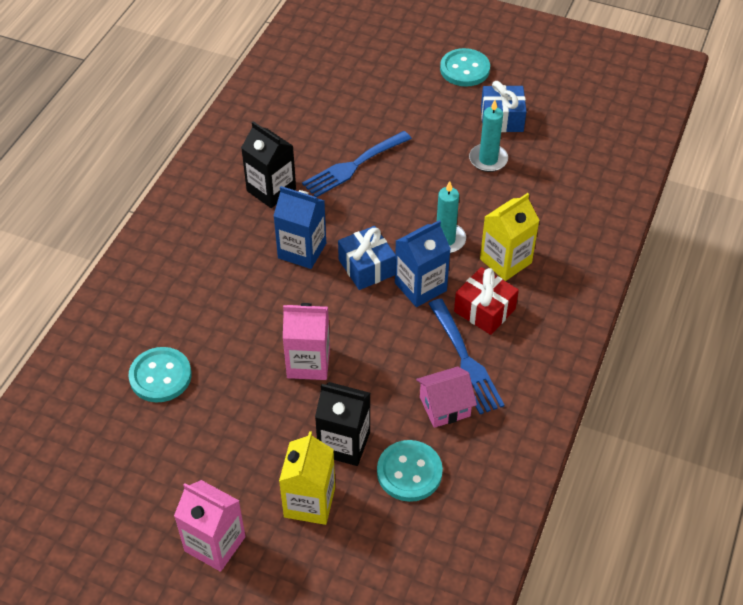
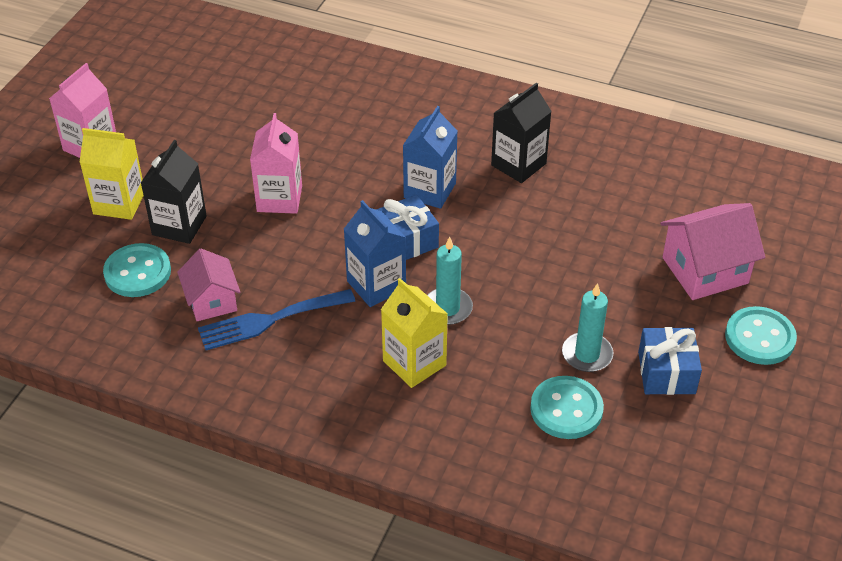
camera: 90 degrees right, 5 degrees down
(160, 376) = (274, 102): turquoise button -> turquoise button (566, 409)
(353, 166) = (562, 229): blue fork -> none
(398, 89) = (705, 270): none -> pink house
(484, 310) = (340, 340): red gift -> none

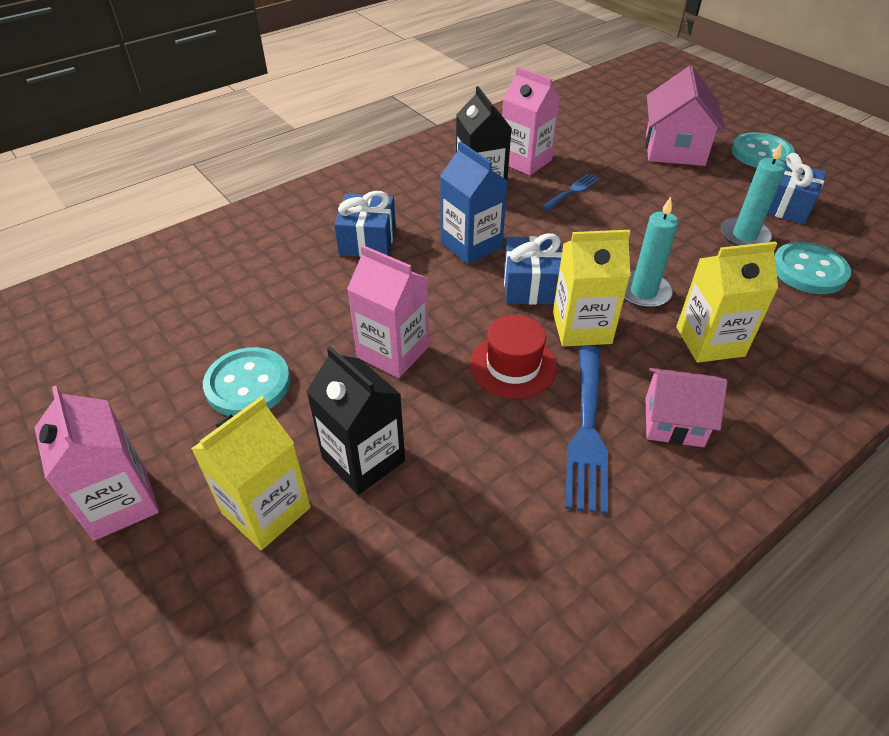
camera: 60 degrees left, 0 degrees up
(137, 272) = (418, 537): turquoise button -> turquoise button (248, 384)
(212, 301) = (523, 475): pink house -> pink house (673, 422)
(308, 262) = (513, 365): none -> red hat
(376, 285) = (581, 327): blue carton -> yellow carton
(390, 134) = (367, 240): none -> blue gift
(562, 223) = (572, 191): none -> blue fork
(584, 177) = (525, 161): none -> pink carton

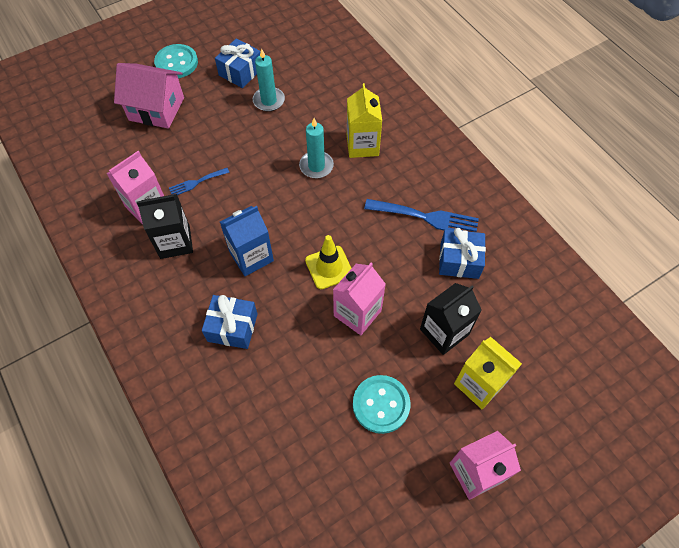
camera: 85 degrees left, 15 degrees up
(466, 318) = (329, 267): none -> yellow traffic cone
(513, 365) = (374, 246): red hat -> none
(531, 285) = (301, 225): blue gift -> blue gift (459, 260)
(572, 191) = (196, 182): blue fork -> blue fork turned 75 degrees counterclockwise
(581, 327) = (345, 205): yellow carton -> none
(673, 422) = (421, 177): pink house -> none
(809, 270) = (307, 81): turquoise button -> none

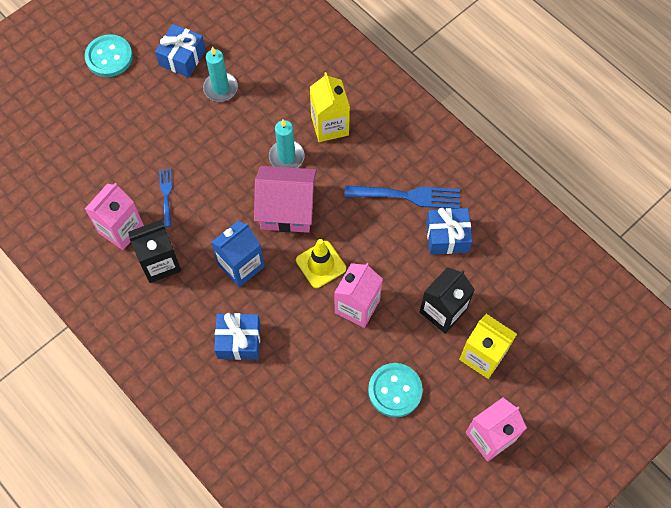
camera: 10 degrees left, 5 degrees up
(156, 109) = (101, 116): pink house -> pink house (287, 209)
(196, 182) = (166, 194): blue fork -> blue fork turned 120 degrees clockwise

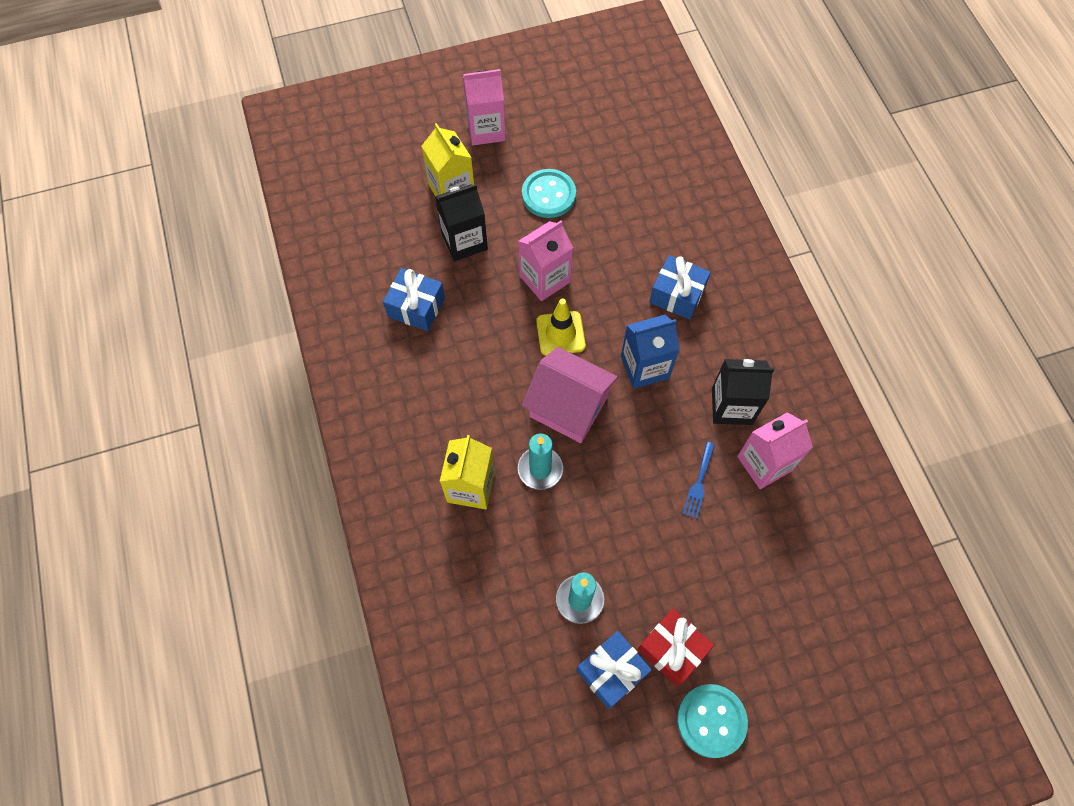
camera: 155 degrees left, 0 degrees up
(147, 85) = (672, 649): none -> red gift
(408, 196) = (430, 365): blue fork -> none

